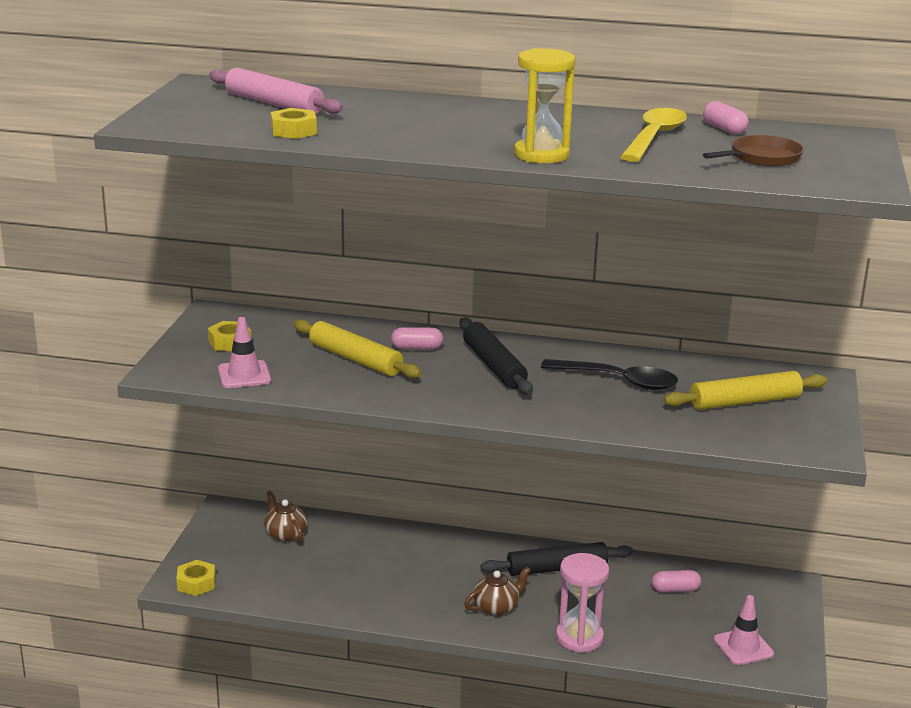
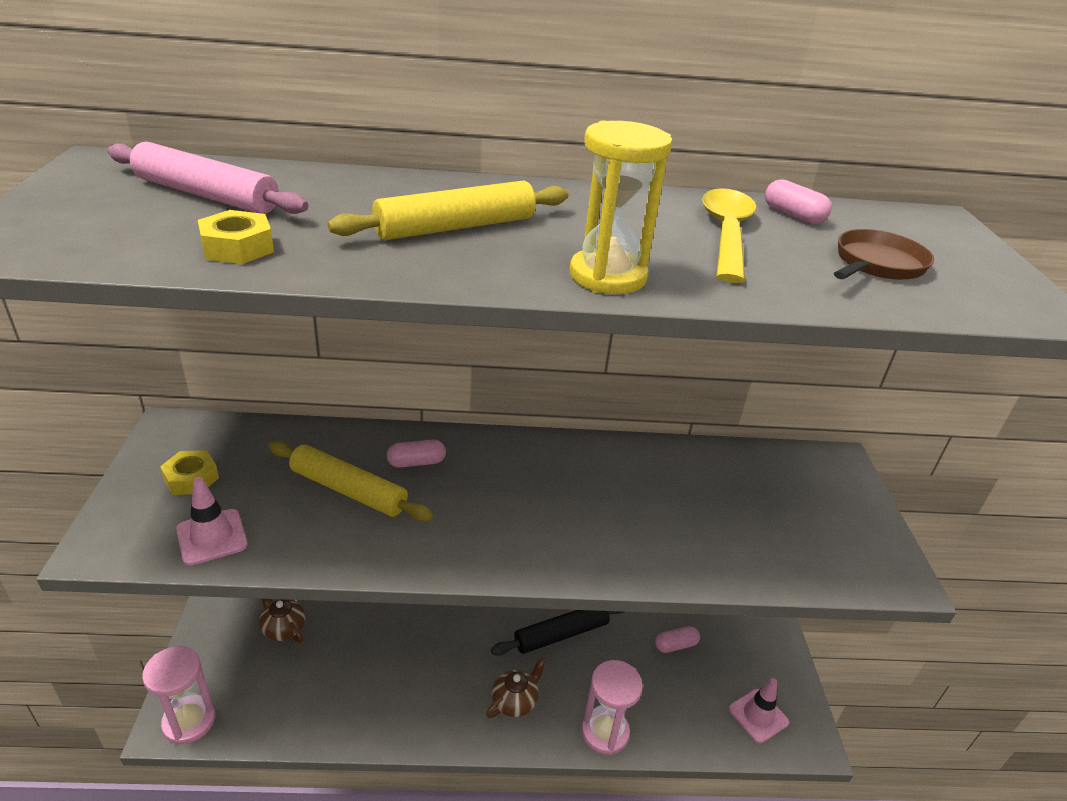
camera: 15 degrees left, 10 degrees up
(196, 583) = (189, 721): yellow nut -> pink hourglass
(494, 366) = (508, 482): black rolling pin -> none
(619, 381) = (647, 491): black spoon -> none
(745, 402) = (785, 508): yellow rolling pin -> yellow rolling pin (456, 227)

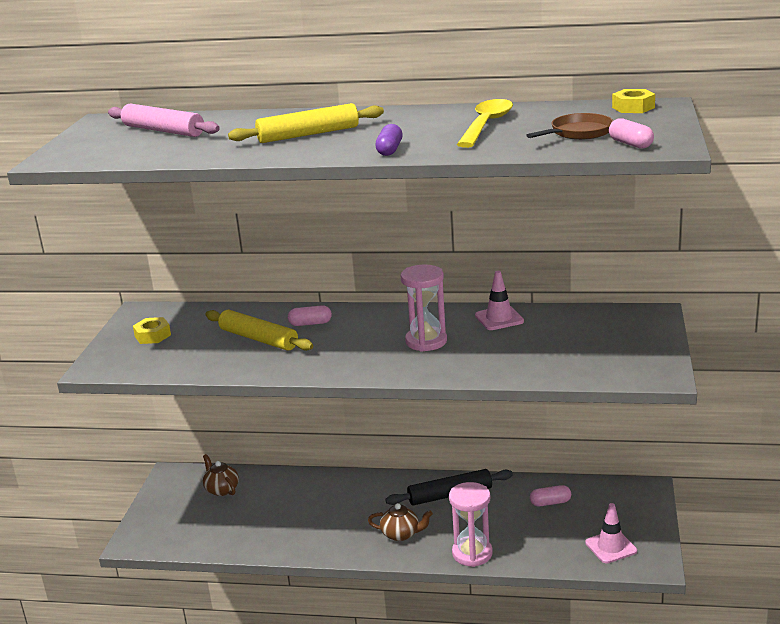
camera: 15 degrees right, 10 degrees down
(189, 721) = (148, 540): pink hourglass -> pink hourglass (426, 341)
(212, 537) = (164, 362): pink traffic cone -> pink traffic cone (499, 318)
(237, 247) = (178, 152): yellow nut -> yellow nut (633, 107)
(515, 701) = (401, 534): brown teapot -> brown teapot turned 45 degrees clockwise
(607, 276) = (389, 150): yellow hourglass -> purple capsule
(793, 215) = (546, 112): pink capsule -> pink capsule (630, 144)

